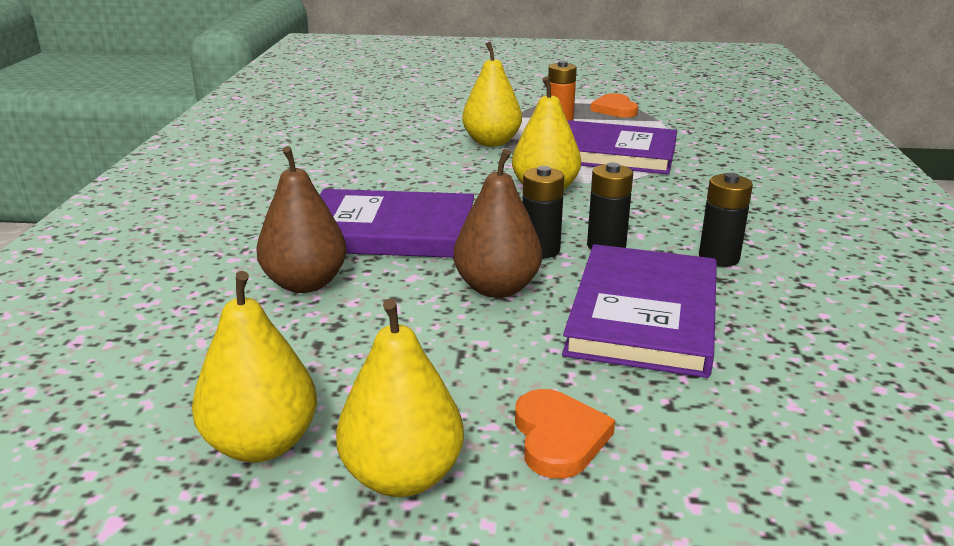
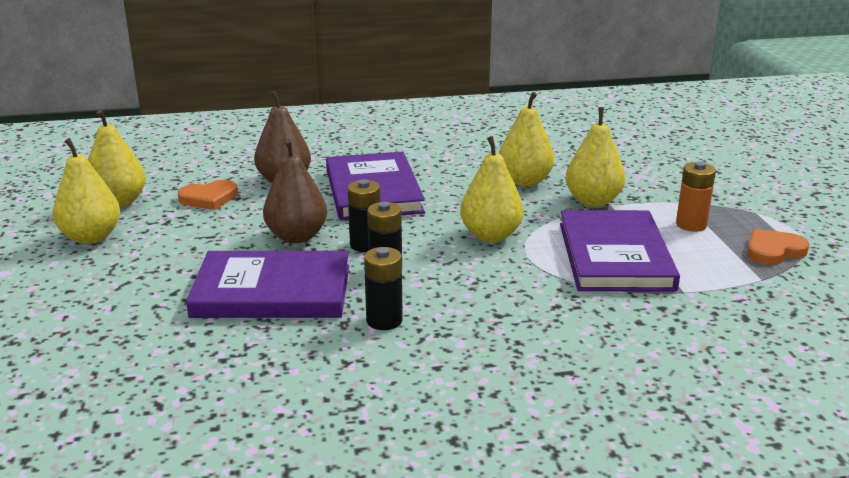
camera: 75 degrees right, 0 degrees up
(425, 159) = (524, 181): none -> yellow pear
(558, 437) = (122, 273): orange heart -> orange heart (209, 198)

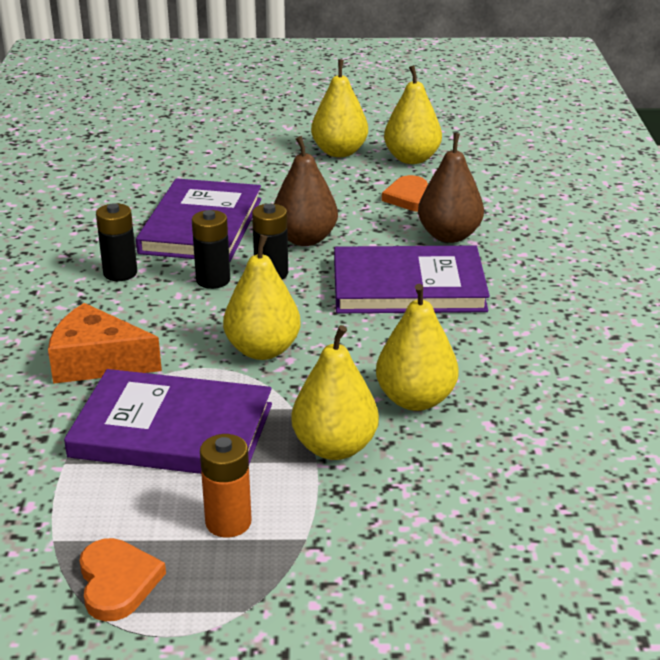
camera: 100 degrees right, 5 degrees up
(546, 303) = (97, 362): none -> orange cheese

